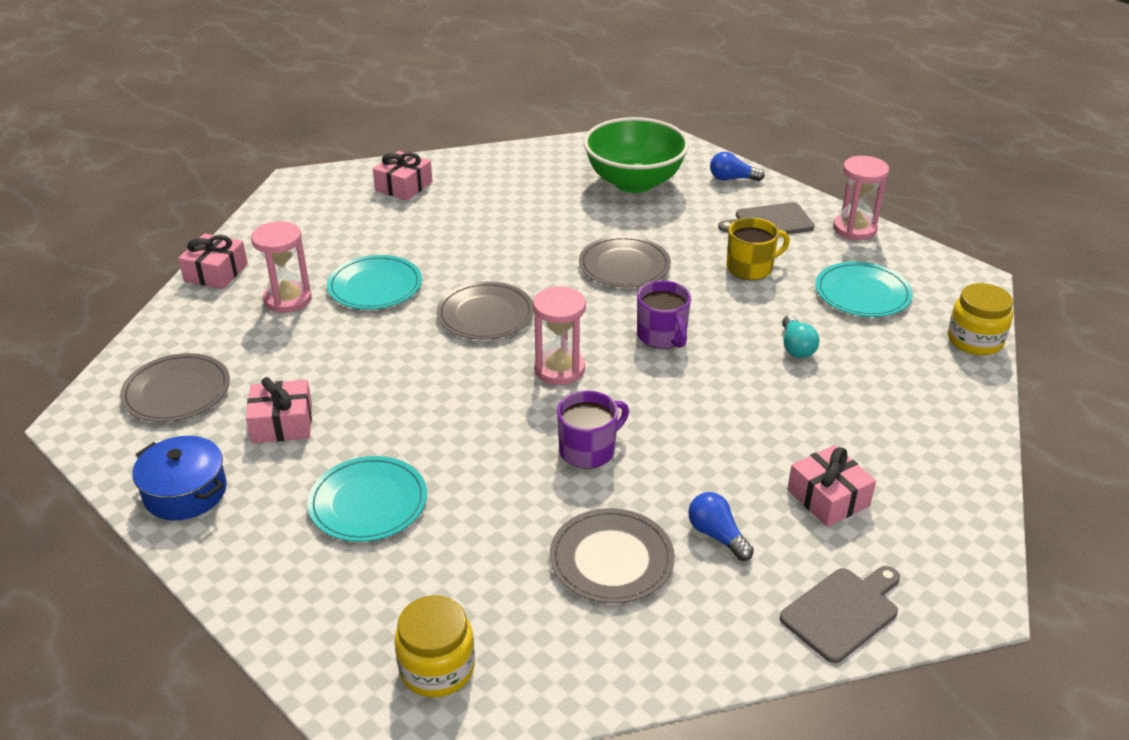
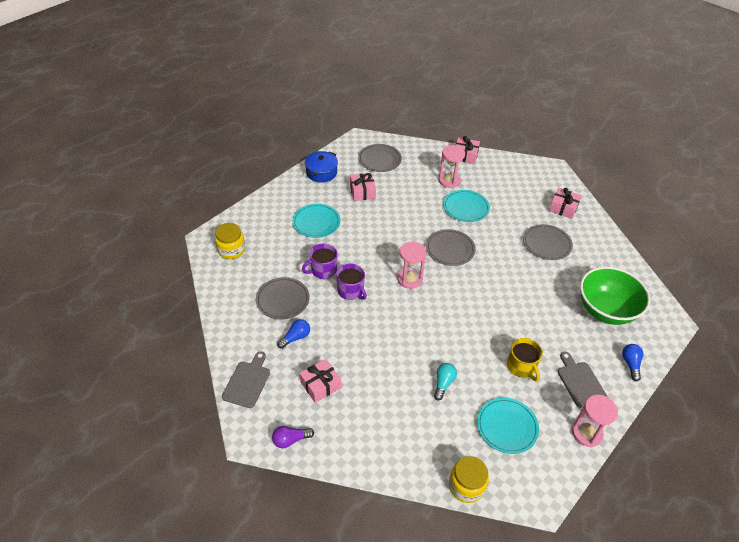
camera: 85 degrees right, 10 degrees up
(624, 265) = (508, 305): grey plate -> grey plate (547, 244)
(662, 336) = (444, 321): purple mug -> purple mug (323, 270)
(796, 347) = (443, 383): turquoise light bulb -> turquoise light bulb turned 120 degrees clockwise
(843, 612) = (247, 382): grey cutting board -> grey cutting board turned 120 degrees counterclockwise
(959, 539) = (290, 440): none -> purple light bulb

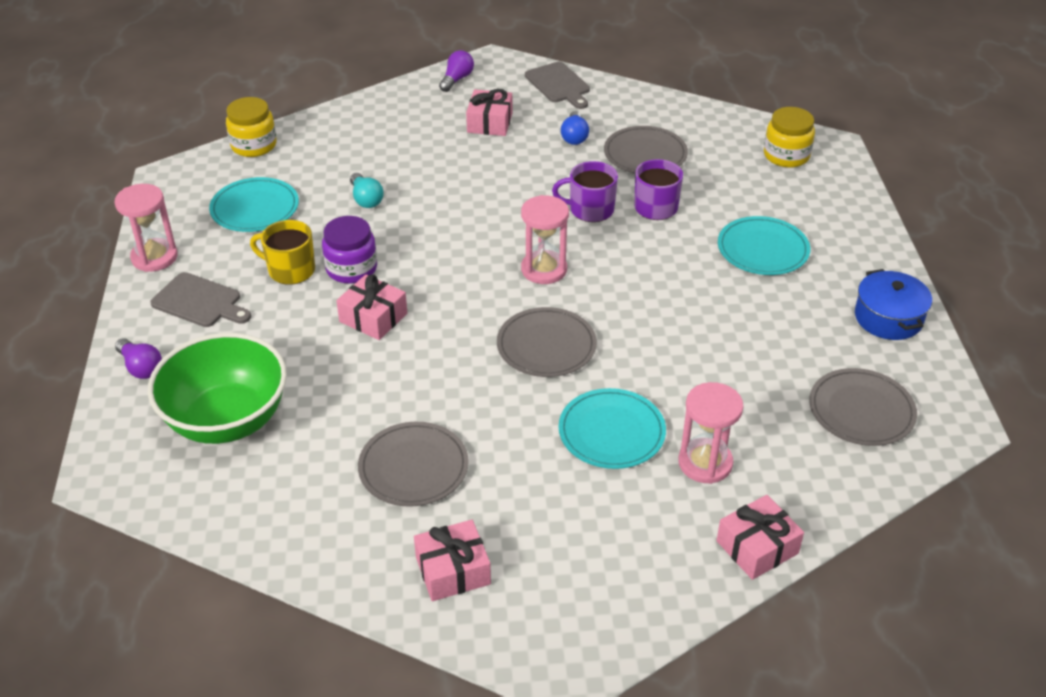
camera: 135 degrees right, 5 degrees down
(362, 192) = (787, 335): pink gift -> pink gift (373, 317)
(491, 345) = (351, 268): none -> purple jar
(630, 364) = (141, 367): blue light bulb -> purple light bulb

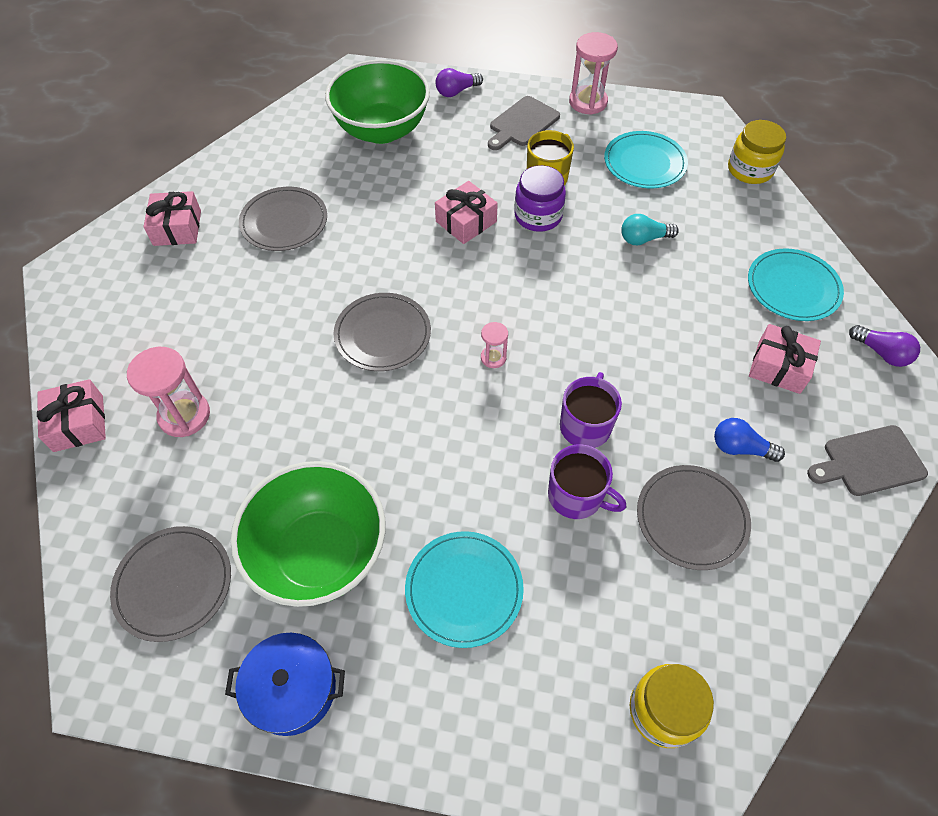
camera: 105 degrees right, 15 degrees up
(544, 269) = (493, 358): pink hourglass -> pink hourglass, size x0.53
(611, 432) = (255, 356): turquoise plate -> turquoise plate (793, 287)
(782, 331) = (319, 553): none -> green bowl

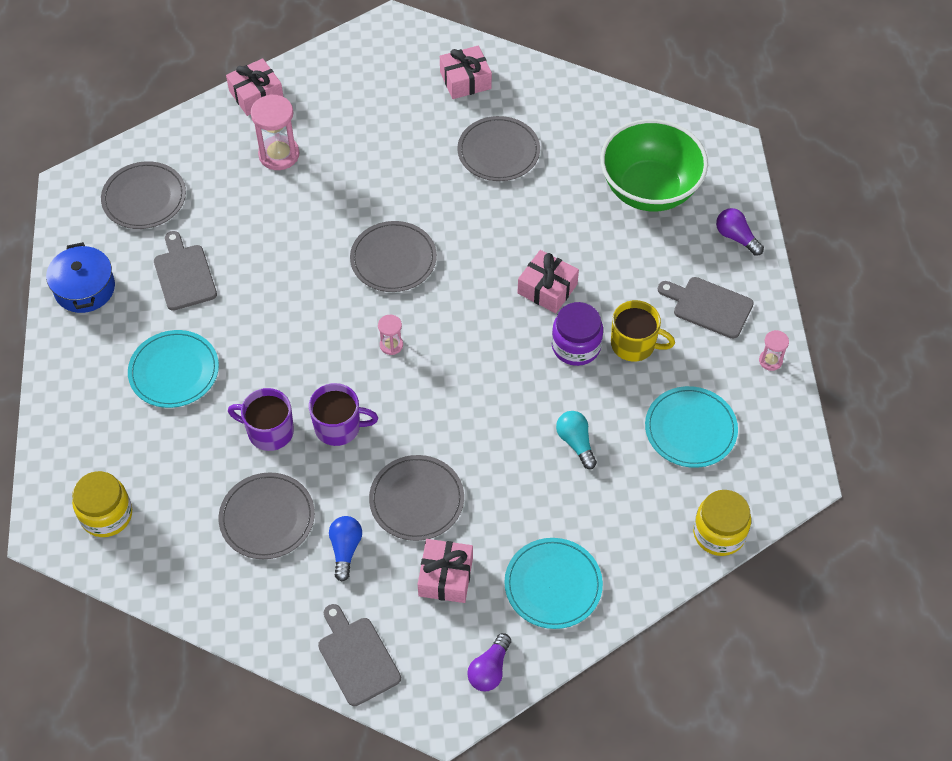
camera: 75 degrees right, 0 degrees up
(319, 553) = (184, 274): green bowl -> grey cutting board
(576, 496) = (269, 431): purple mug -> purple mug turned 90 degrees clockwise
(588, 102) = (770, 361): pink hourglass -> pink hourglass, size x0.53
(688, 373) = (416, 500): none -> grey plate

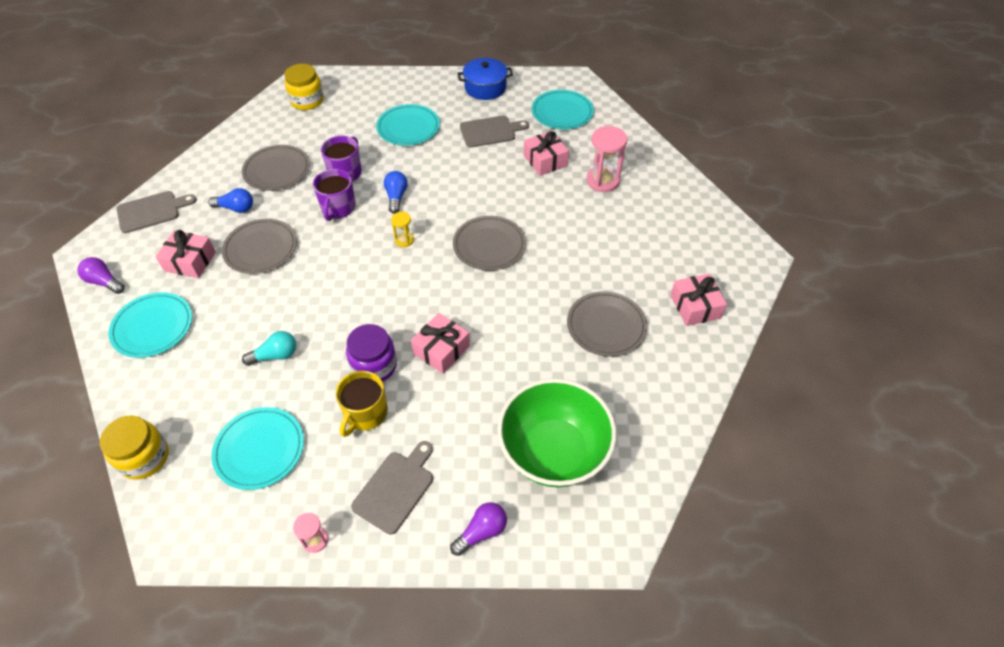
camera: 95 degrees right, 5 degrees down
(144, 198) = (562, 112): grey plate -> turquoise plate
(256, 95) = (666, 169): pink gift -> pink gift (545, 160)
(316, 364) = (396, 197): none -> blue light bulb
(391, 345) = (404, 240): pink hourglass -> yellow hourglass

